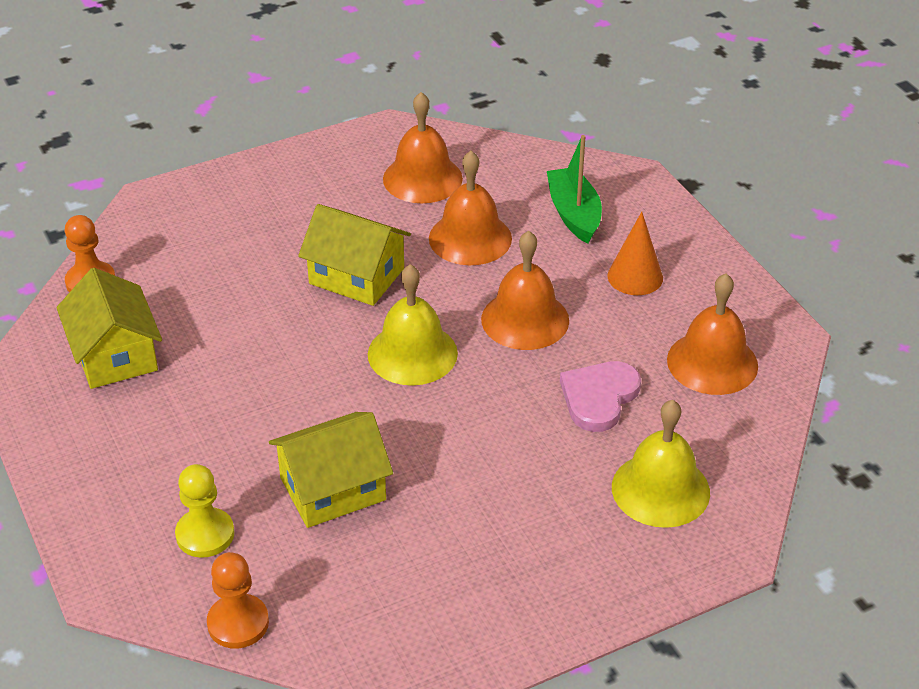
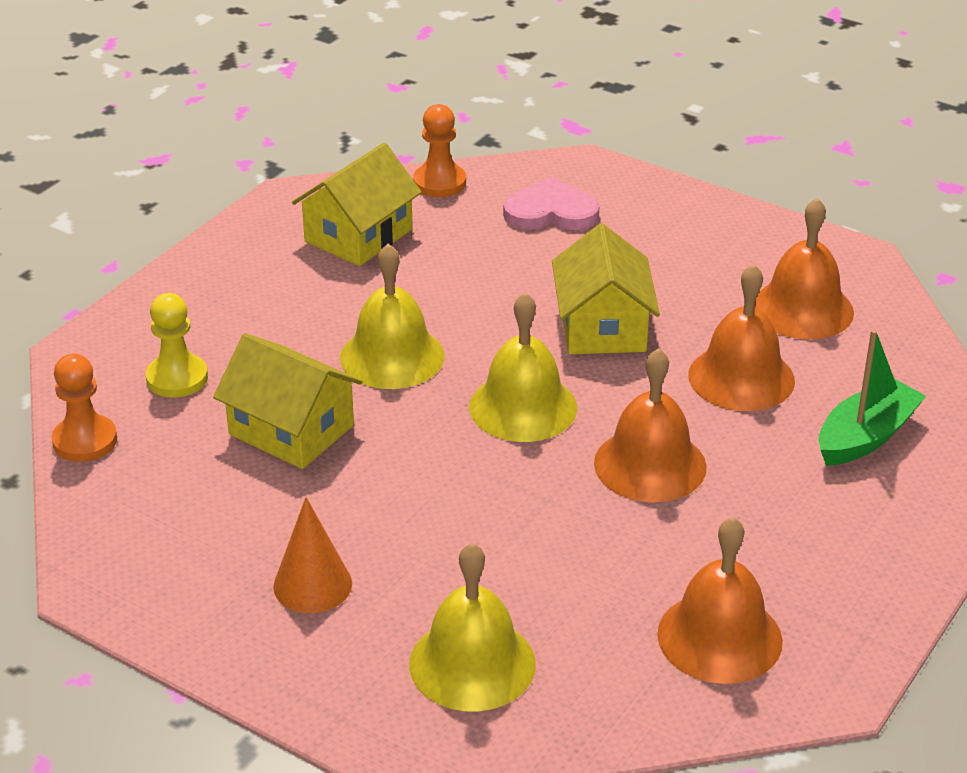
camera: 60 degrees right, 5 degrees down
(292, 397) = (392, 356): none -> yellow bell
(599, 397) = (577, 564): pink heart -> pink heart (551, 212)
(635, 276) = (807, 522): orange cone -> orange cone (312, 585)

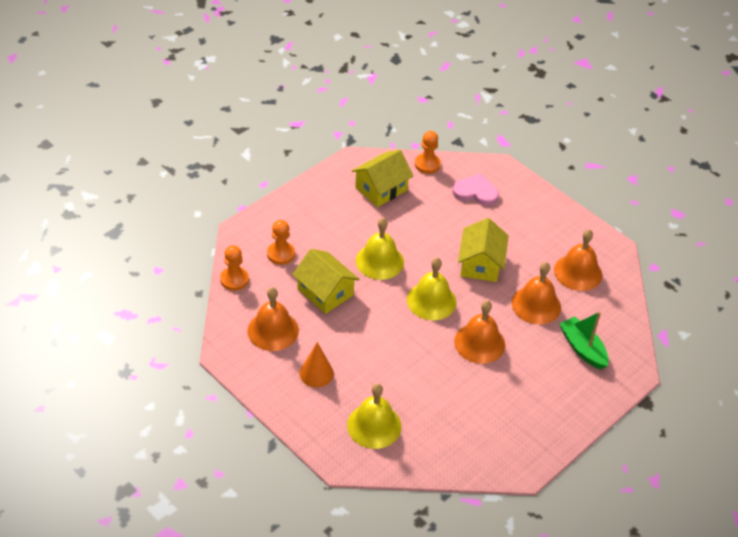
camera: 10 degrees right, 10 degrees up
(177, 378) = (281, 254): yellow pawn -> orange pawn
(719, 637) = (483, 435): orange bell -> orange bell (273, 330)
(866, 437) = (582, 348): green boat -> green boat turned 90 degrees counterclockwise

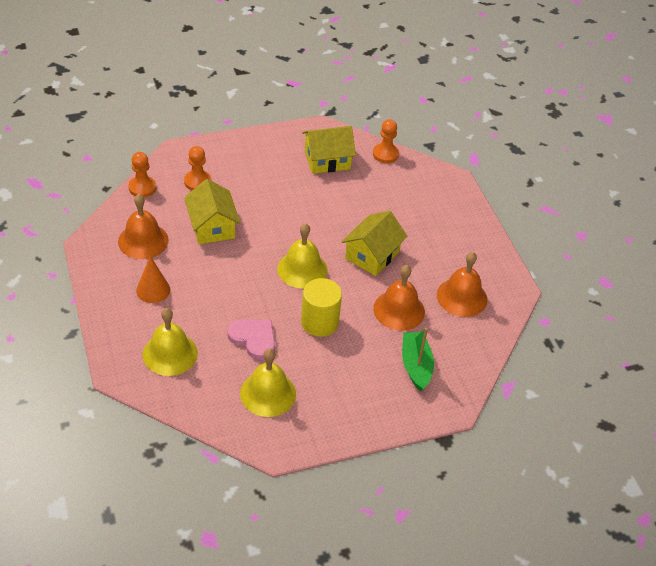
camera: 25 degrees right, 0 degrees up
(379, 261) = (280, 219): yellow bell -> yellow bell (268, 393)
(476, 192) = (414, 193): pink heart -> pink heart (253, 339)
(479, 343) = (319, 322): orange bell -> yellow cylinder

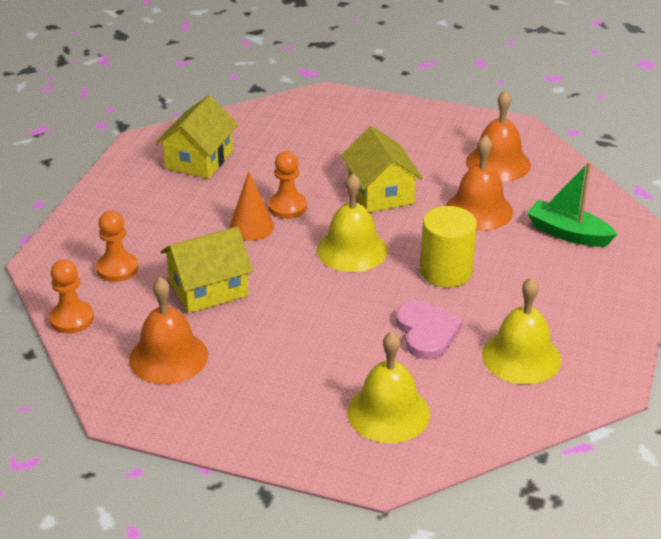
camera: 50 degrees left, 10 degrees down
(153, 290) = (265, 383): orange cone -> orange cone (251, 227)
(212, 226) = (208, 289): yellow house -> yellow house turned 45 degrees counterclockwise
(253, 339) = (426, 332): pink heart -> pink heart turned 90 degrees clockwise
(385, 154) = (238, 119): orange pawn -> orange pawn (287, 207)

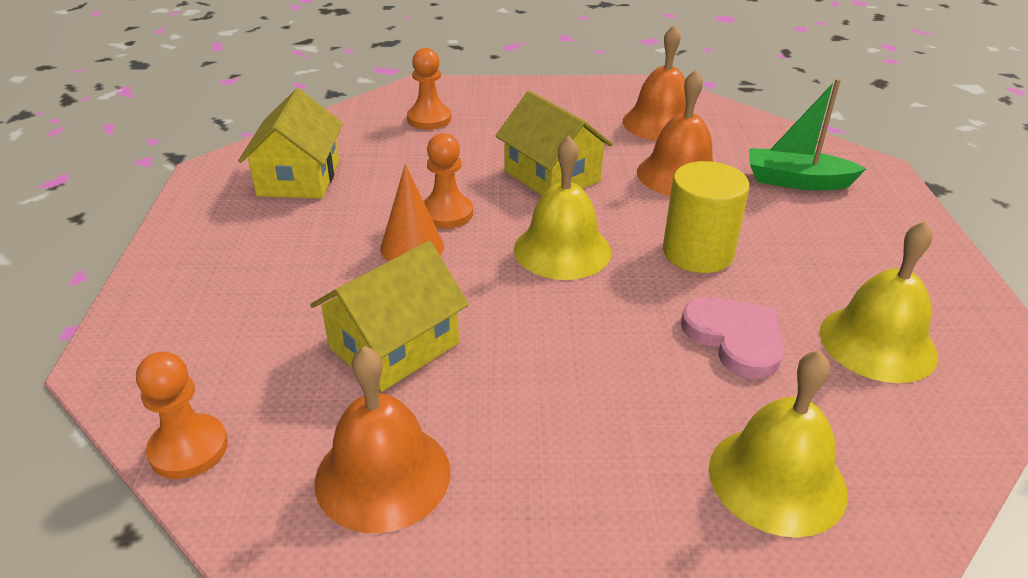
camera: 20 degrees left, 0 degrees up
(117, 268) = (238, 346): orange pawn -> orange pawn (429, 119)

